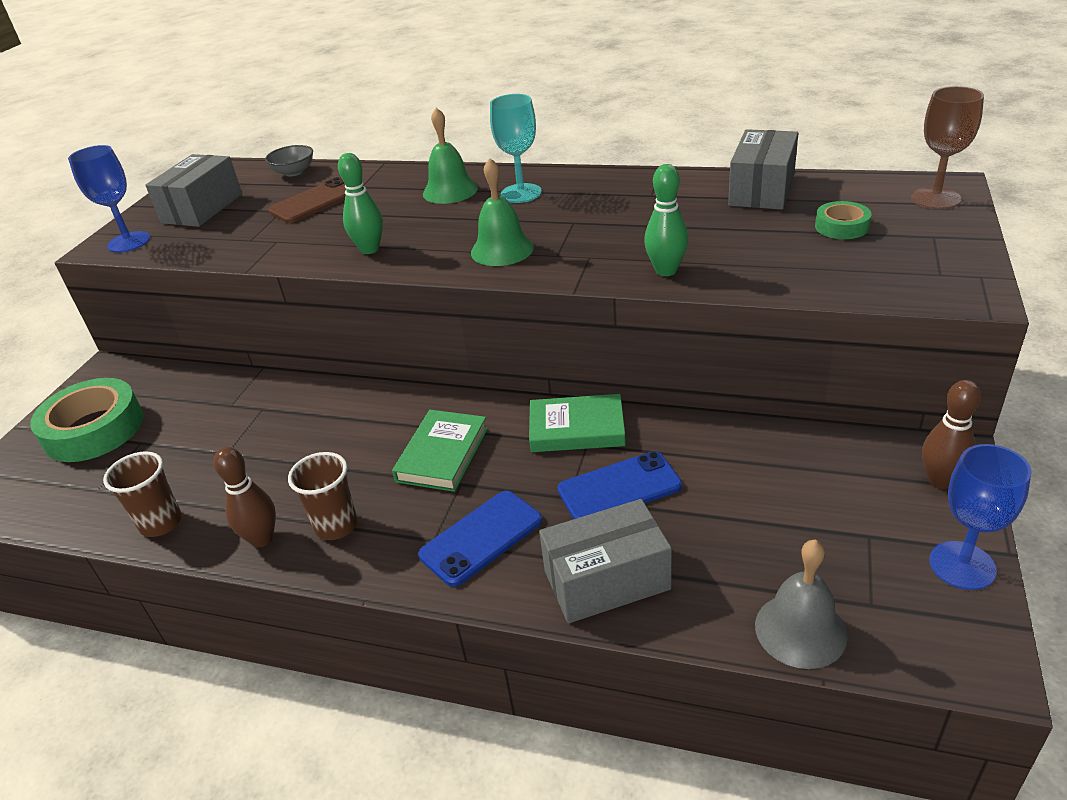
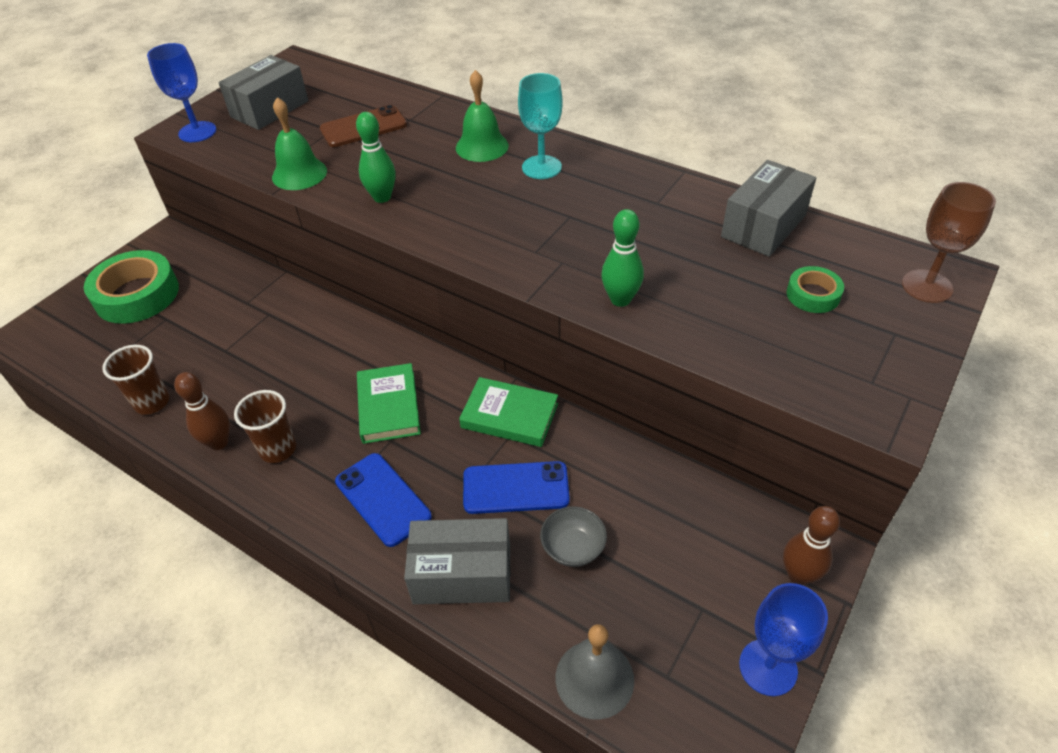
camera: 15 degrees right, 10 degrees up
(294, 172) = (362, 86): grey bowl -> grey bowl (573, 547)
(443, 454) = (389, 406): green book -> green book turned 45 degrees counterclockwise
(481, 538) = (383, 499): blue phone -> blue phone turned 75 degrees clockwise
(502, 250) = (491, 231): green bell -> green bell (299, 174)

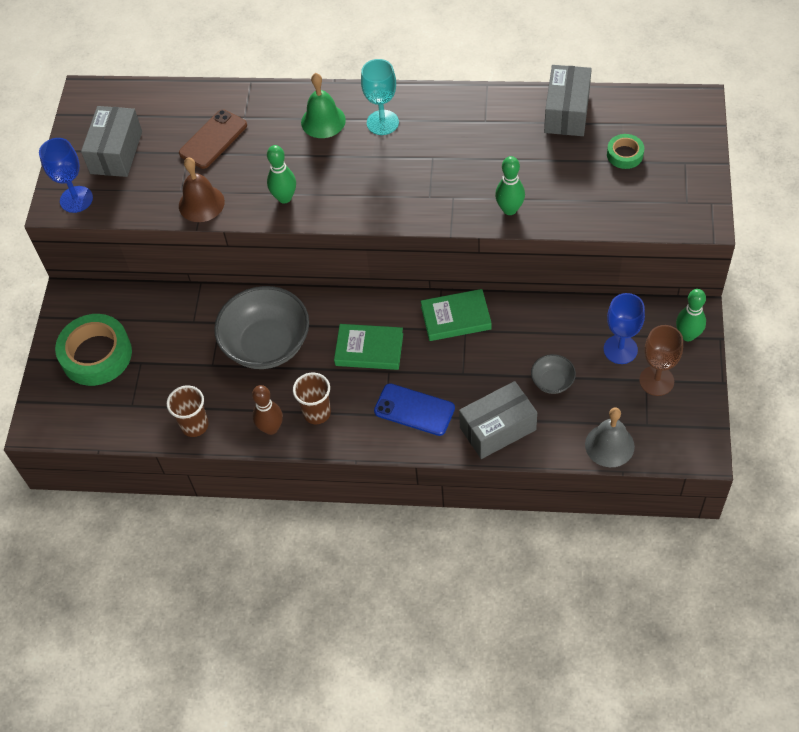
camera: 25 degrees left, 10 degrees up
(292, 354) = (267, 345): none -> grey bowl
(299, 174) = (201, 203): green bell -> brown bell
(389, 406) = (369, 349): green book -> green book turned 45 degrees counterclockwise
(516, 488) = (493, 363): blue phone -> none
(768, 667) = (696, 393): blue goblet -> blue goblet (620, 349)
(799, 575) = (688, 335): brown bowling pin -> green bowling pin
(927, 286) = (688, 119): brown goblet -> brown goblet (656, 381)

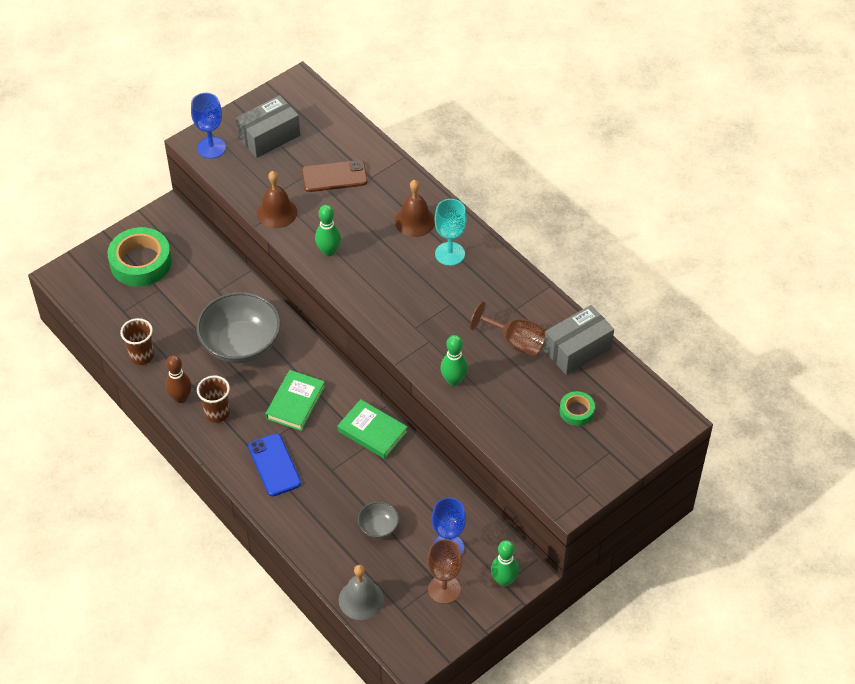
camera: 40 degrees right, 5 degrees down
(323, 121) = (415, 221): green bell -> brown bell
(369, 349) = (295, 403): green book -> green book turned 60 degrees clockwise
(498, 429) = (308, 524): grey box -> none
(516, 144) = (515, 342): none -> brown goblet

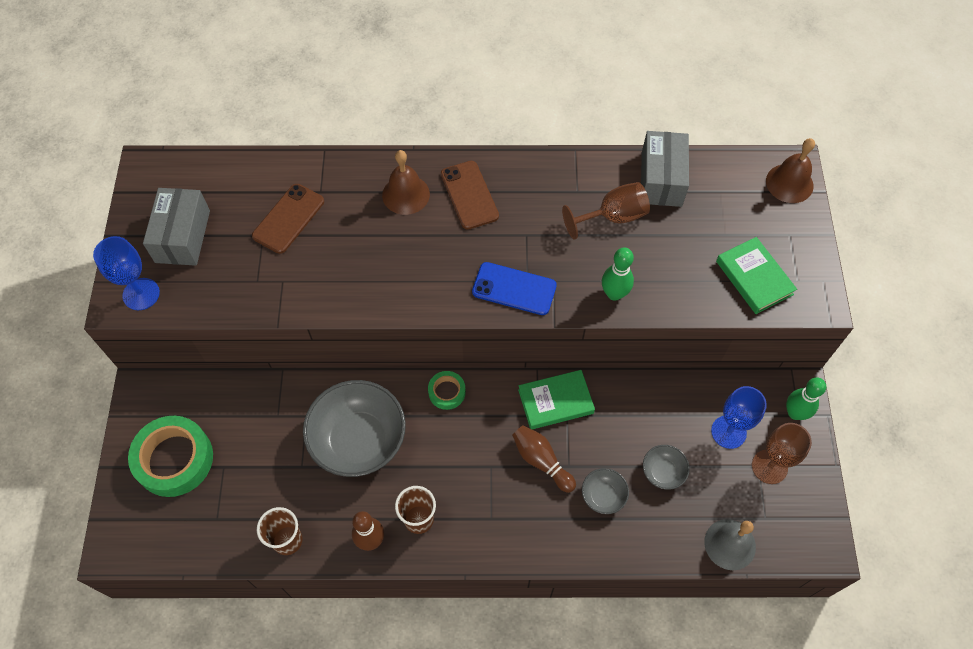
camera: 50 degrees left, 10 degrees up
(274, 465) = (522, 511): blue phone -> blue phone (514, 289)
(277, 212) = (281, 295): brown bell -> brown bell (789, 183)
(295, 403) = (468, 441): green book -> green book (754, 278)
(320, 452) = (541, 461): none -> brown bowling pin
(328, 251) = (371, 286): green bowling pin -> none
(328, 503) = (603, 496): none -> grey bowl
(450, 254) = (469, 195): turquoise goblet -> brown phone
(576, 411) = (727, 227): green tape -> green tape (447, 392)

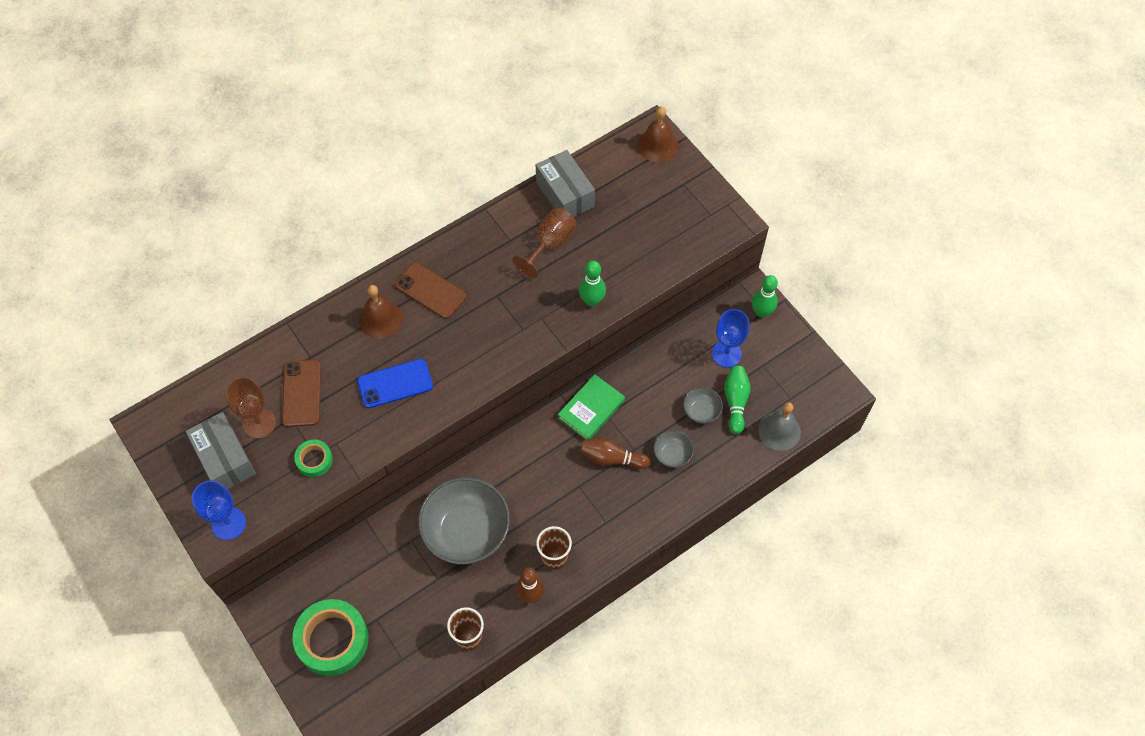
camera: 35 degrees left, 0 degrees up
(447, 392) = (506, 454): green tape -> green tape (314, 460)
(514, 289) = (517, 341): blue phone -> blue phone (395, 383)
(705, 485) = (735, 401): none -> green bowling pin
(754, 278) = (680, 230): green book -> none
(769, 466) = (769, 361): brown goblet -> brown goblet (259, 423)

